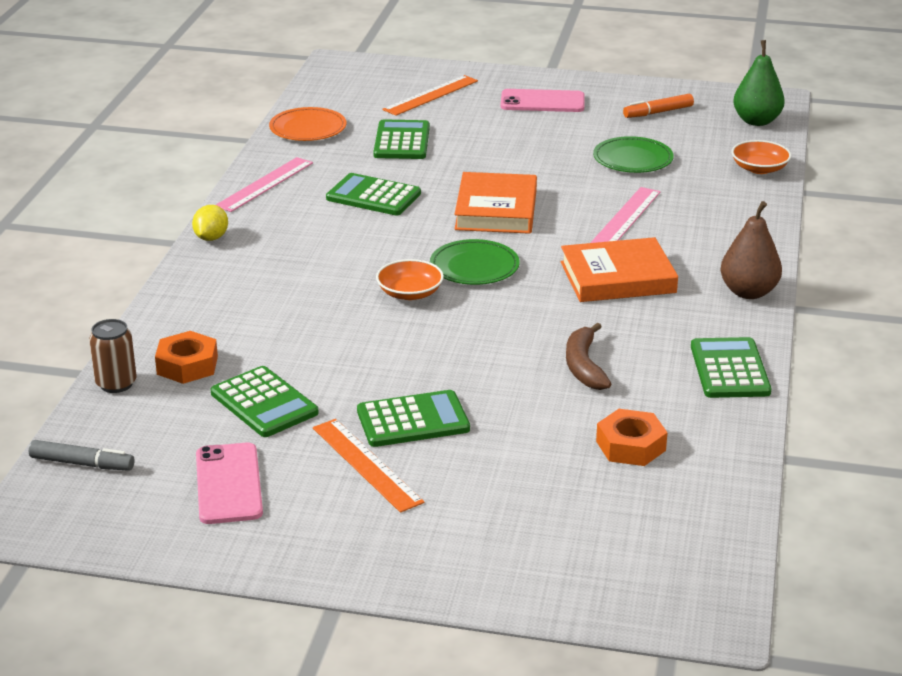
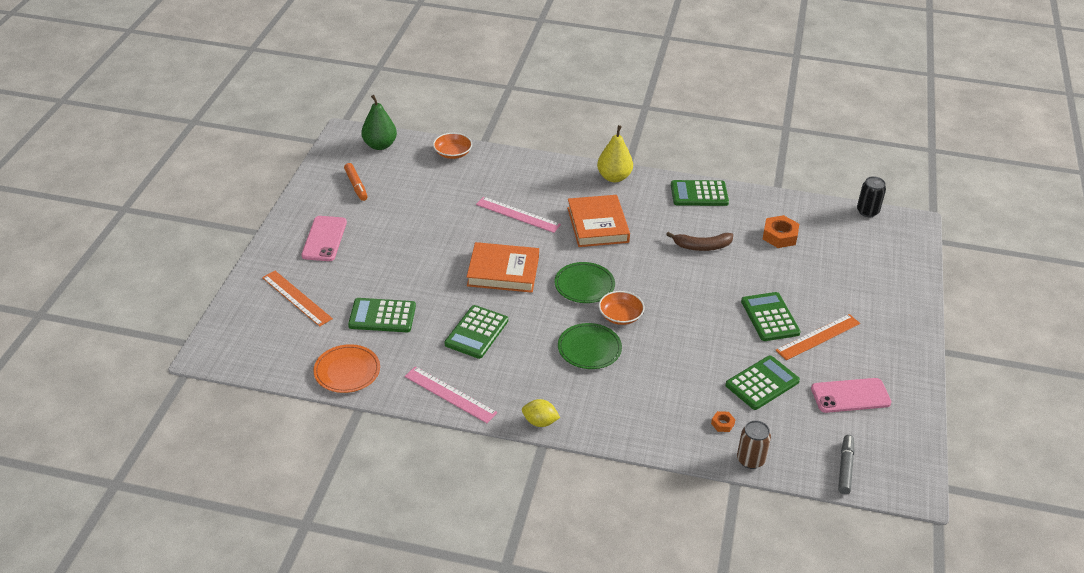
camera: 90 degrees left, 10 degrees up
(187, 365) = (722, 424): orange nut -> orange nut, size x0.52
(633, 159) = (431, 204): green plate -> green plate (589, 348)
(737, 559) = (867, 211): none -> black can
(748, 292) = (614, 177): brown pear -> yellow pear

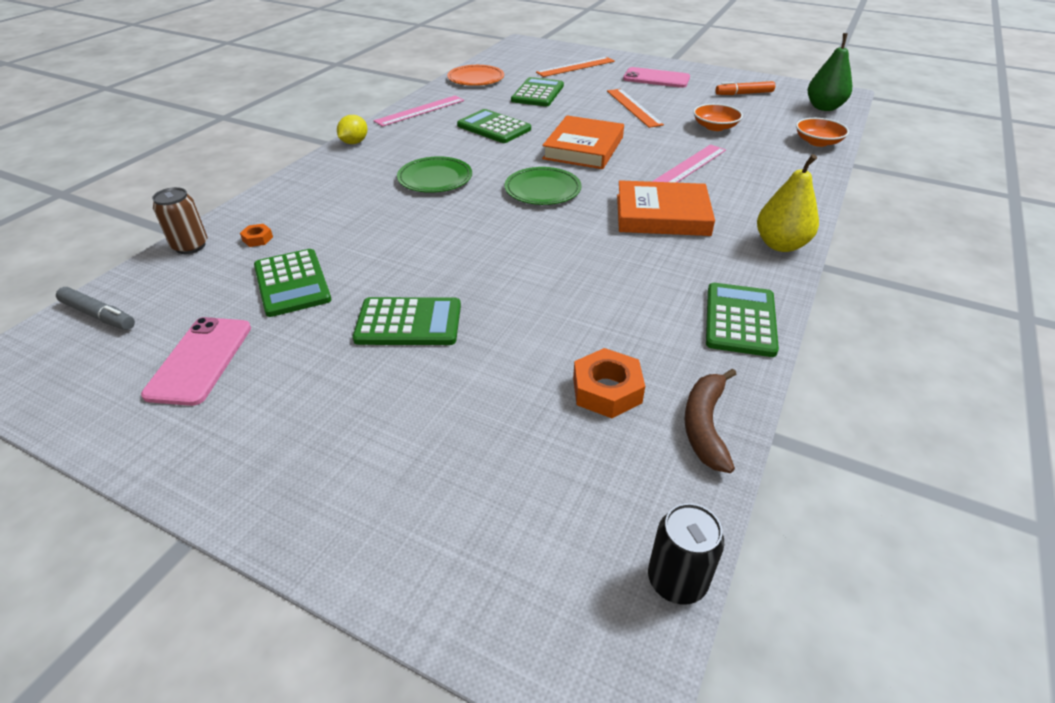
camera: 105 degrees right, 0 degrees up
(620, 316) = (477, 204): orange bowl -> orange bowl (715, 127)
(702, 246) = (596, 293): brown banana -> brown banana (705, 426)
(818, 337) = (337, 363): orange ruler -> orange ruler (634, 107)

